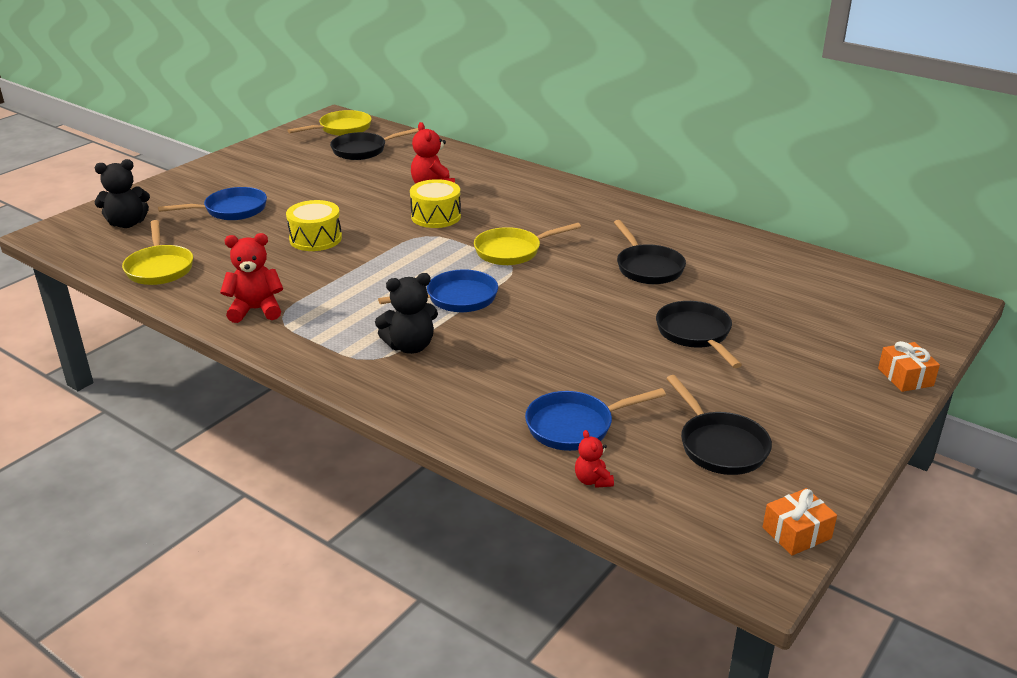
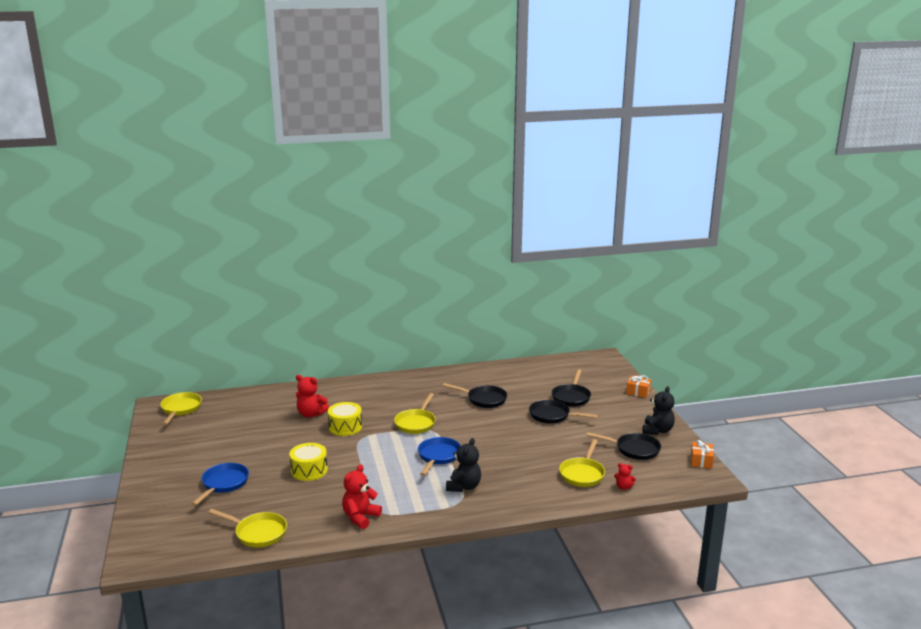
camera: 50 degrees left, 10 degrees down
(127, 223) = (174, 526): black teddy bear -> black teddy bear (657, 431)
(363, 150) = (224, 414): black pan -> black pan (571, 397)
(575, 426) = (582, 474): blue pan -> yellow pan

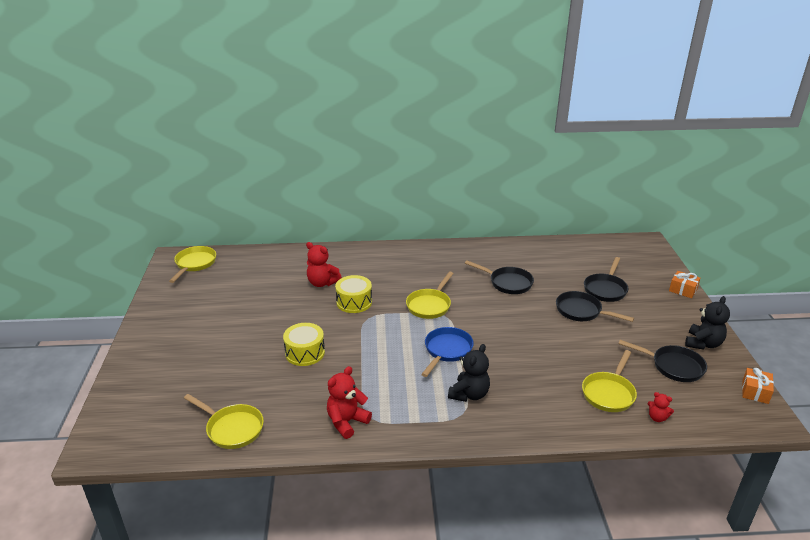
camera: 10 degrees right, 10 degrees up
(224, 484) = (213, 359): blue pan -> none

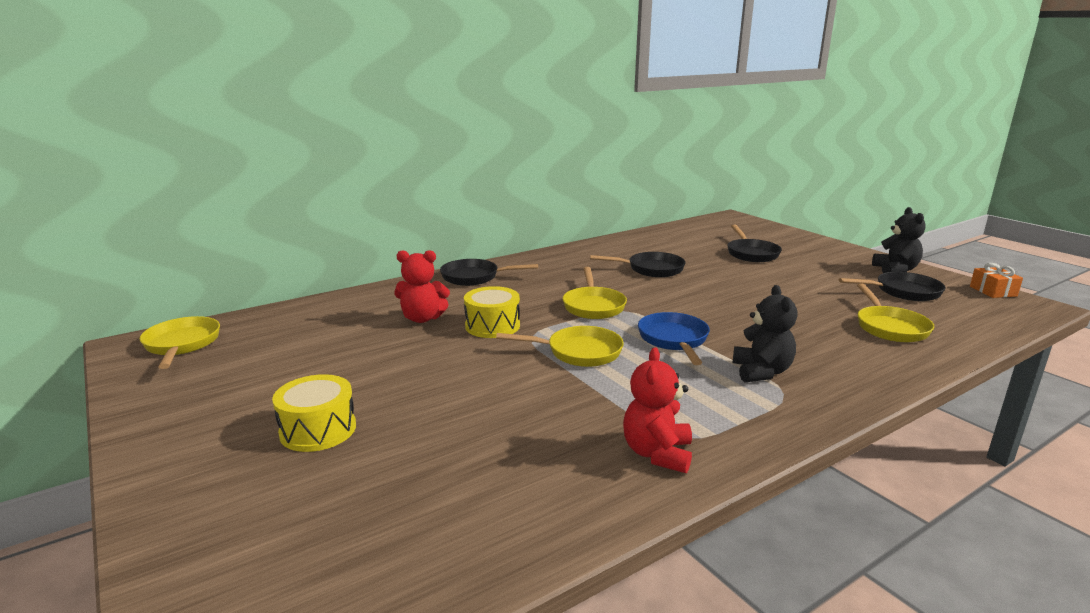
camera: 30 degrees left, 10 degrees down
(232, 428) = (485, 532): yellow pan -> yellow pan (579, 352)
(305, 353) = (489, 395): yellow drum -> yellow drum (318, 430)
(581, 311) = (757, 273): black pan -> black pan (474, 277)
(657, 418) = (962, 333): red teddy bear -> none
(683, 290) = (815, 240): orange gift -> none

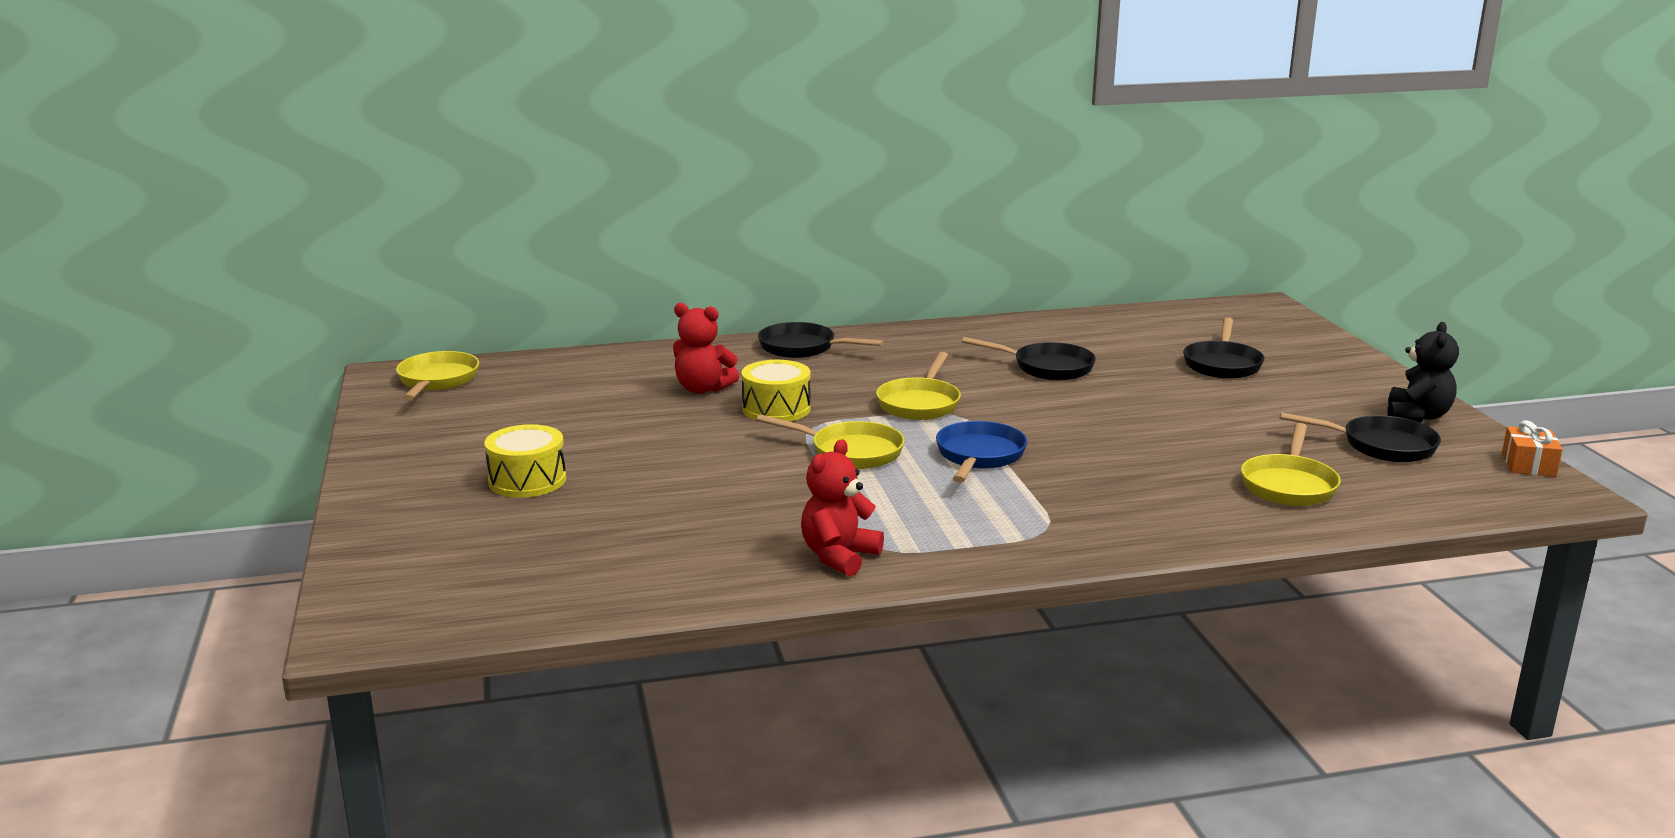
camera: 20 degrees right, 0 degrees up
(761, 372) = (1046, 505): black teddy bear -> none

